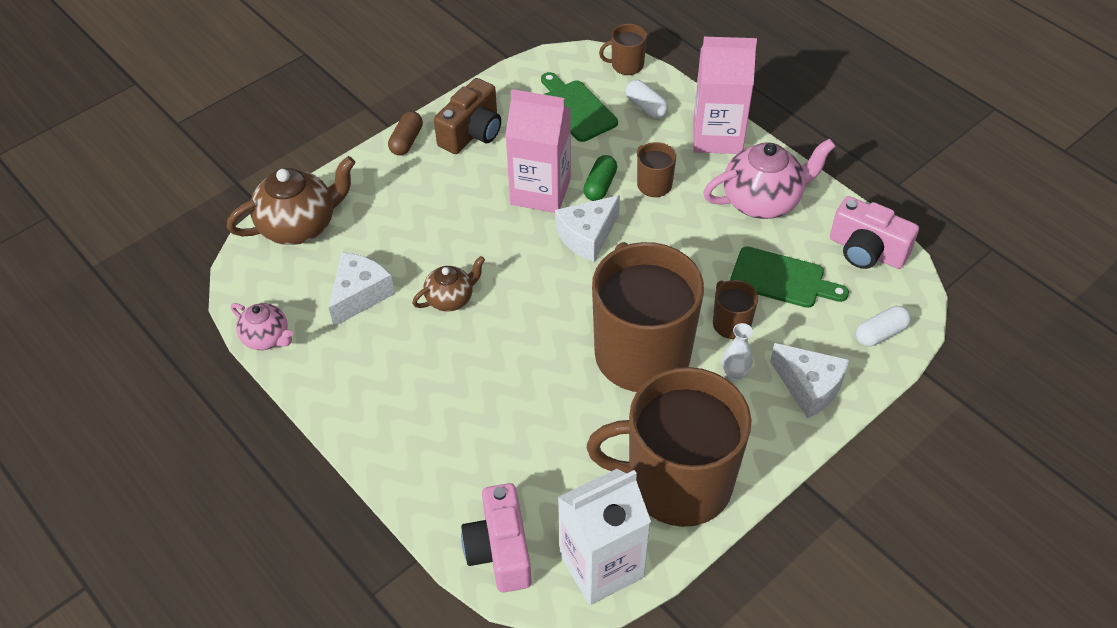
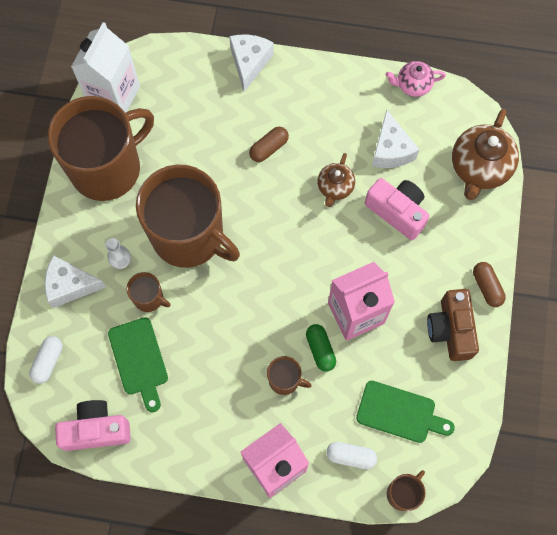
camera: 140 degrees right, 20 degrees up
(478, 380) = (269, 148): none -> brown capsule
(500, 550) = (172, 66): pink camera -> pink camera (397, 212)
(587, 236) = (292, 298): white cheese -> white cheese (249, 63)
(762, 201) = (197, 423): pink teapot -> none
(782, 279) = (139, 360): green cutting board -> green cutting board turned 90 degrees counterclockwise

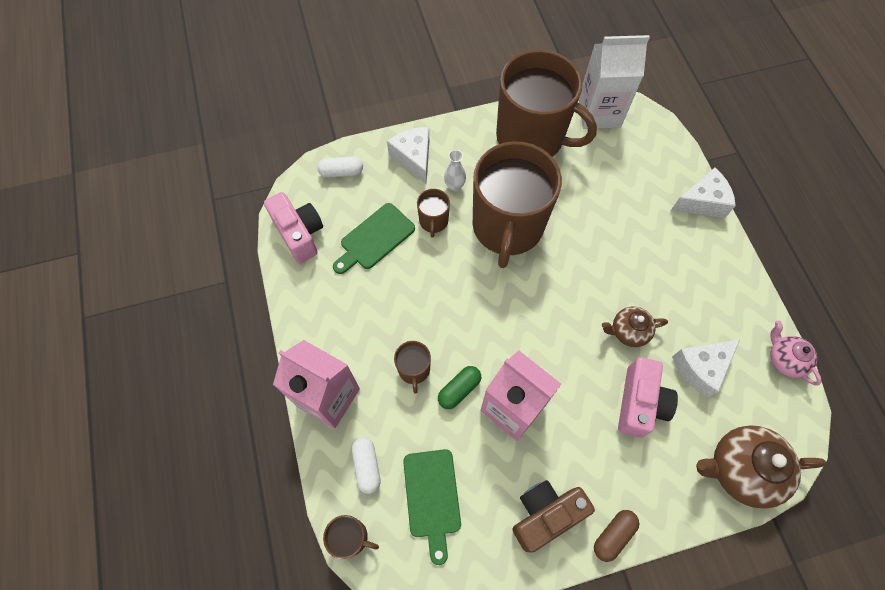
camera: 65 degrees right, 5 degrees down
(269, 148) = (630, 255): brown capsule -> none

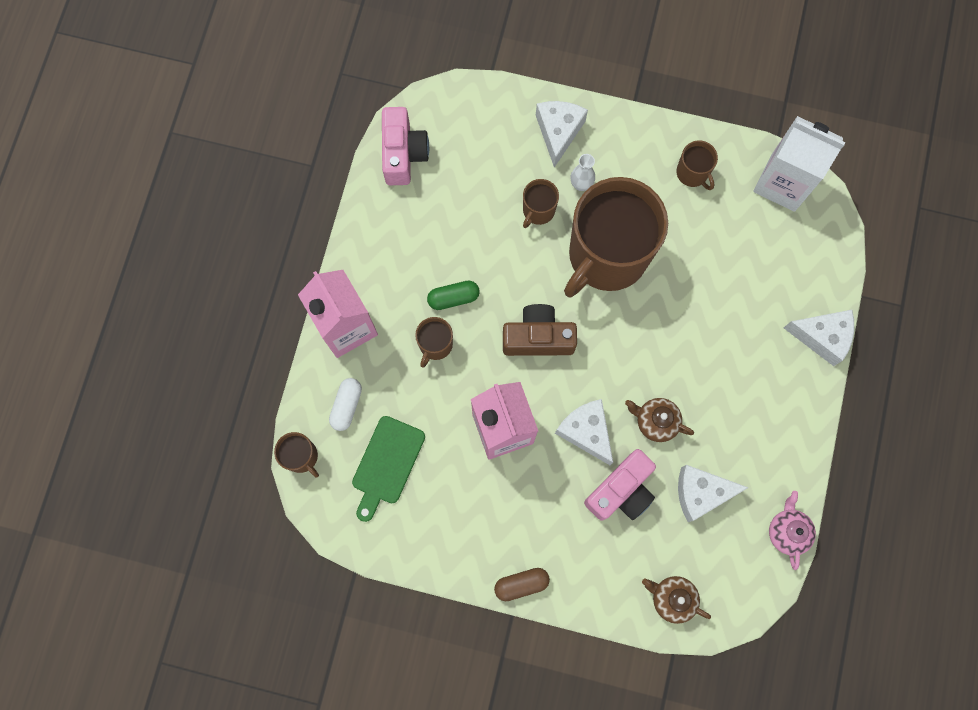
camera: 30 degrees right, 10 degrees up
(341, 172) = (478, 109): white capsule -> none
(375, 238) = (471, 198): green cutting board -> none
(459, 390) = (465, 386): green capsule -> green capsule (453, 298)
(531, 137) = (692, 173): brown mug -> brown mug, size x0.41
(545, 514) = (474, 534): brown camera -> brown camera (538, 338)
(580, 371) = (586, 431): none -> white cheese
(740, 469) = (672, 598): brown teapot -> brown teapot, size x0.58

